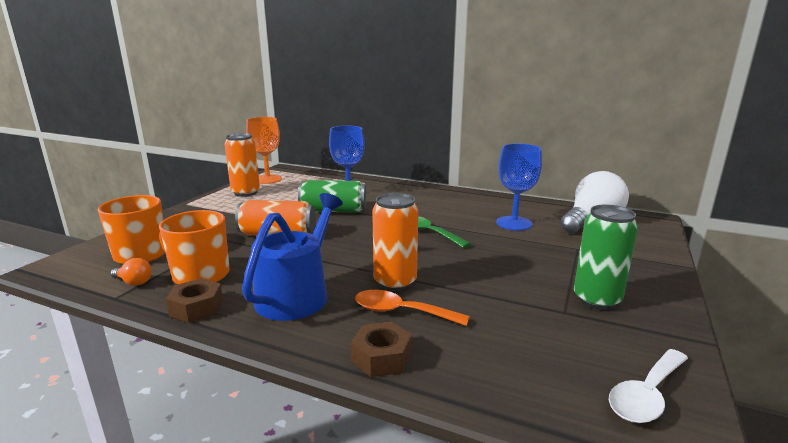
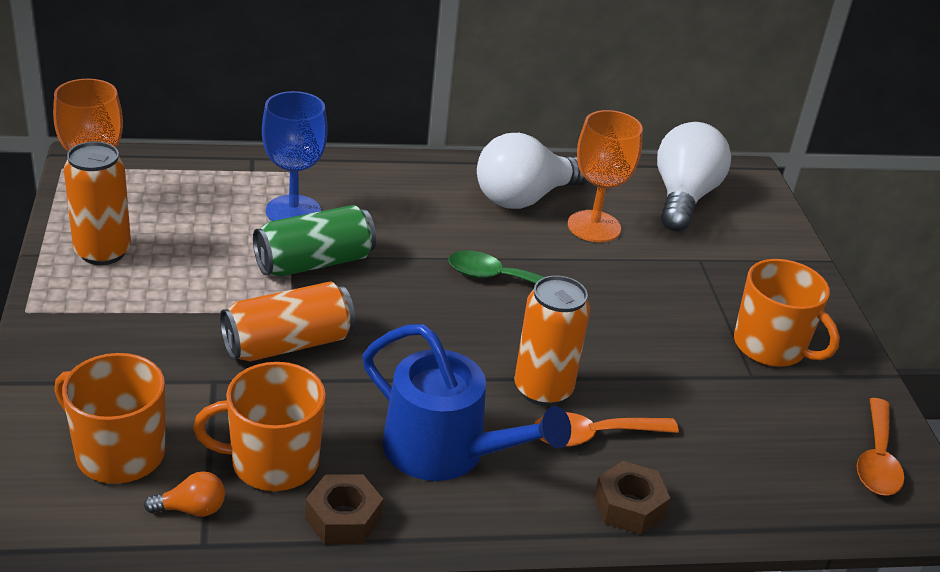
camera: 35 degrees left, 15 degrees up
(297, 294) = (445, 451): blue watering can -> blue watering can turned 135 degrees clockwise
(482, 207) = (525, 198): none -> white light bulb
(514, 223) = (594, 226): blue goblet -> orange goblet
(596, 299) = (771, 346): green can -> orange mug
(646, 394) = (876, 459): white spoon -> orange spoon

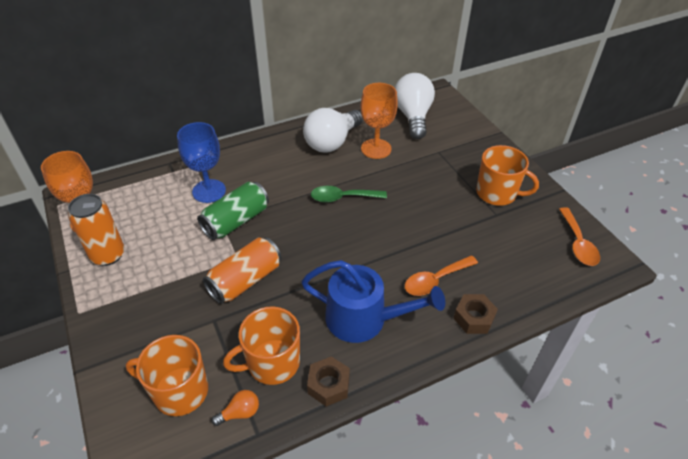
camera: 15 degrees left, 10 degrees up
(543, 389) = (396, 260): orange can -> none

